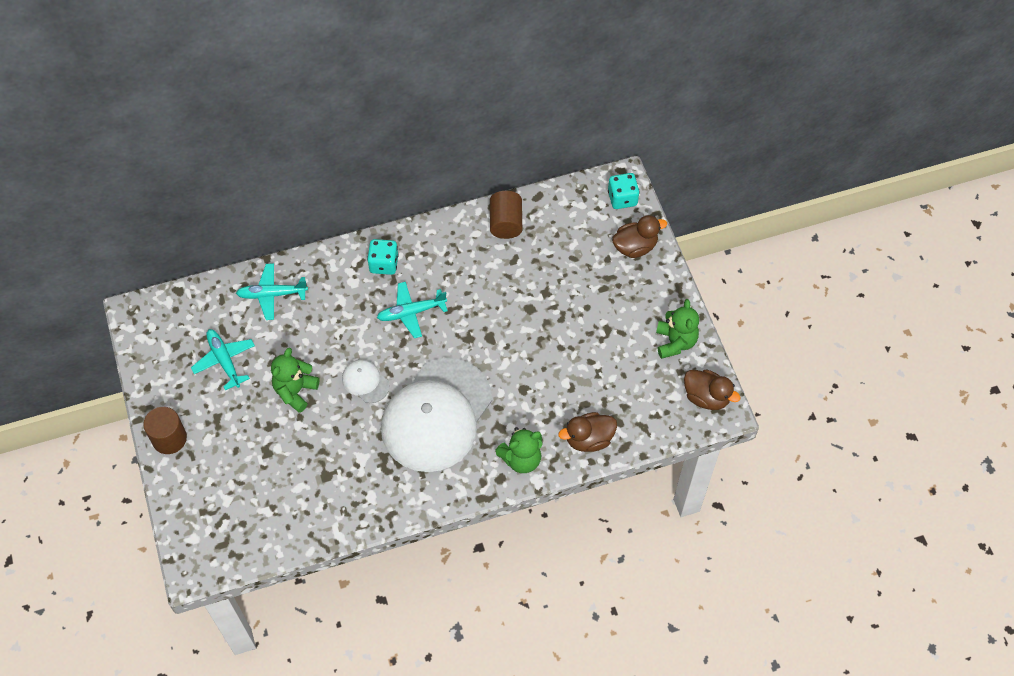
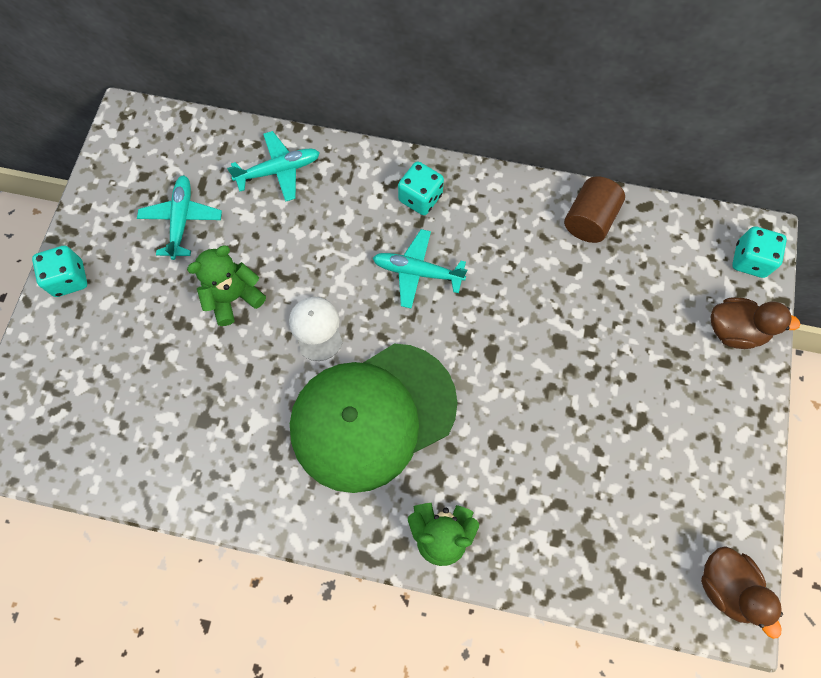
camera: 30 degrees right, 10 degrees up
(169, 438) = (69, 279): brown cylinder -> turquoise dice
(272, 294) = (278, 171): turquoise plane -> turquoise plane turned 135 degrees clockwise
(436, 415) = (372, 416): white cap -> green cap
(588, 439) = (539, 556): brown duck -> none
(675, 342) = (722, 485): green teddy bear -> none

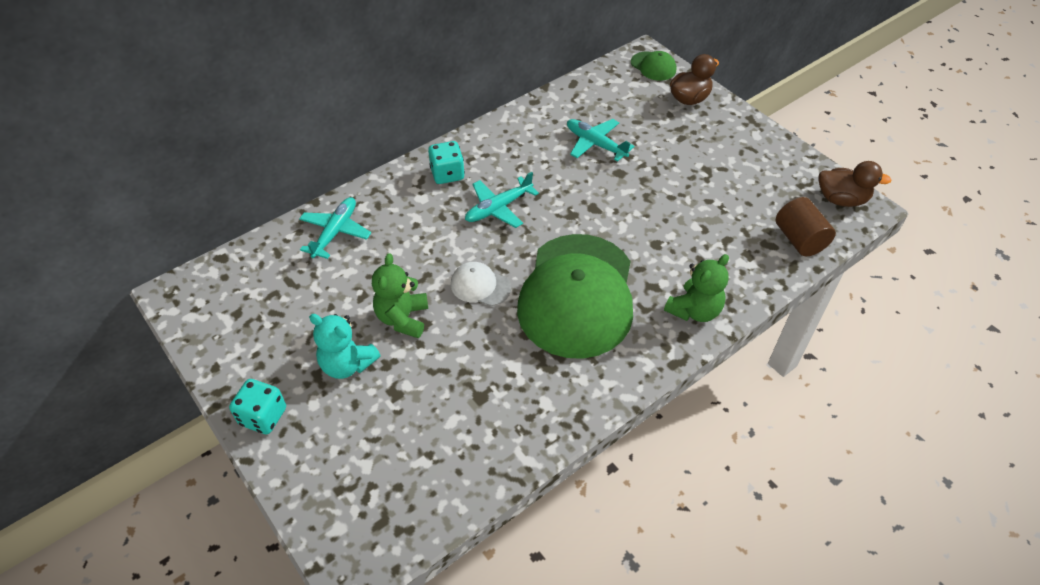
camera: 50 degrees left, 20 degrees down
(158, 295) = (347, 364): none -> turquoise teddy bear
(182, 220) = (304, 312): turquoise plane -> turquoise plane (596, 144)
(589, 220) = (554, 110): brown cylinder -> brown cylinder (799, 239)
(749, 260) = (653, 66): turquoise dice -> green cap

